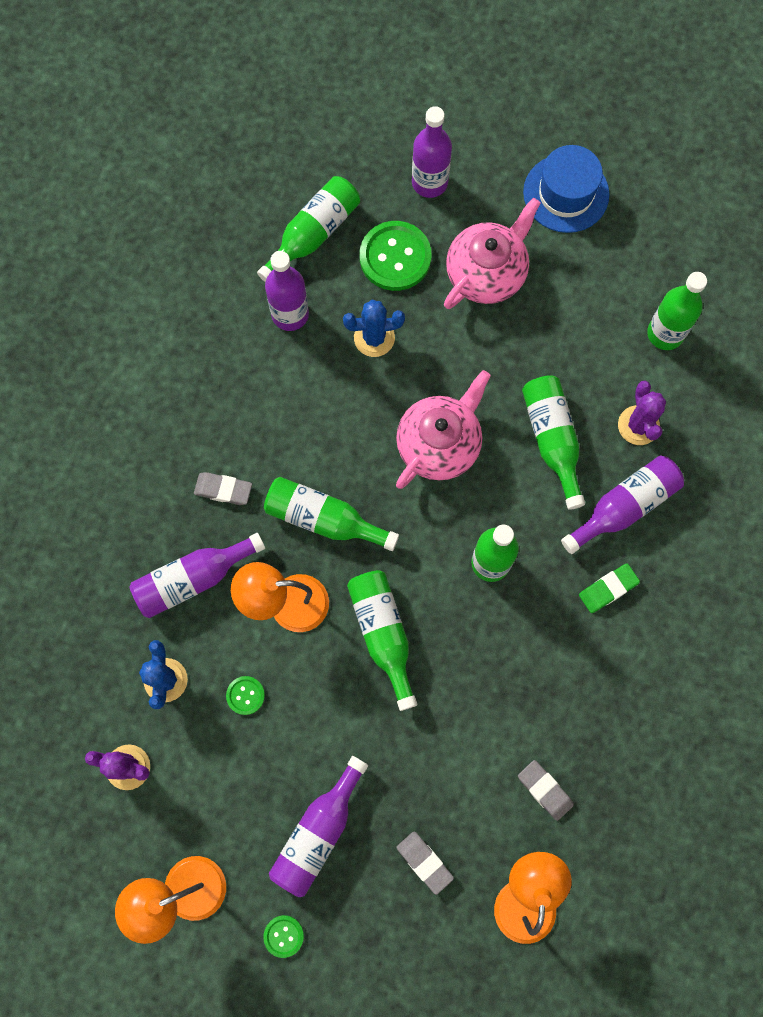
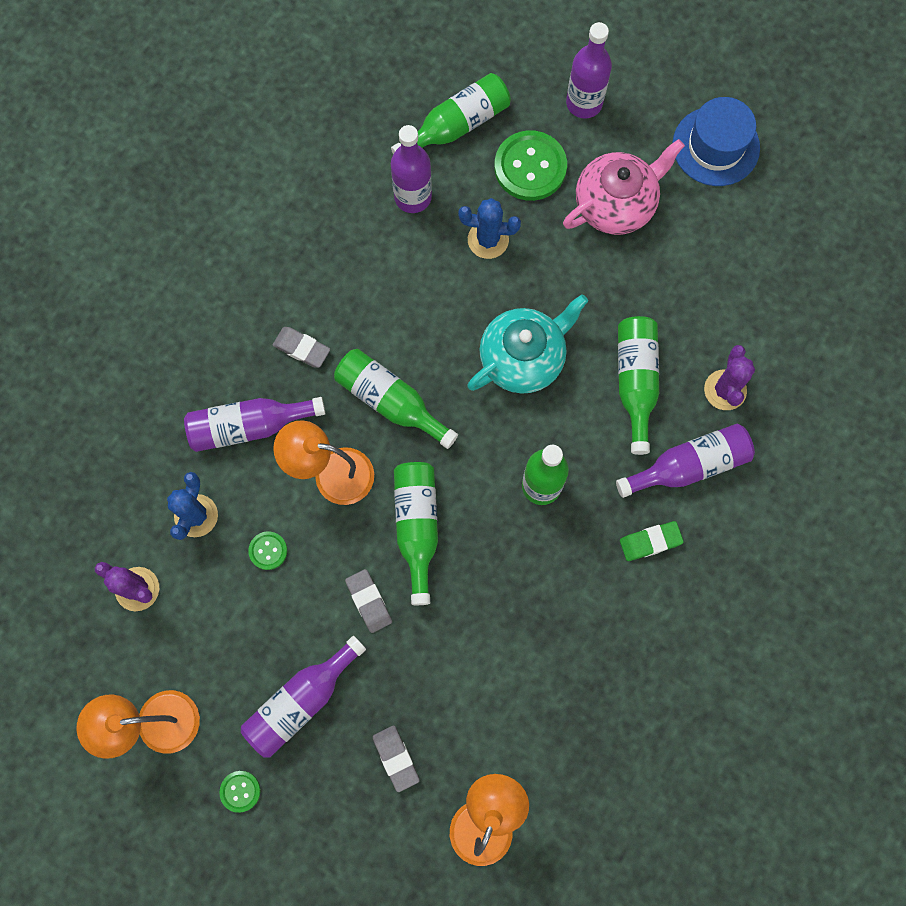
camera: 15 degrees right, 0 degrees up
(439, 444) = (523, 358): pink teapot -> turquoise teapot
(545, 790) = (533, 721): grey eraser -> grey eraser (369, 601)
(665, 333) = (777, 307): green bottle -> none

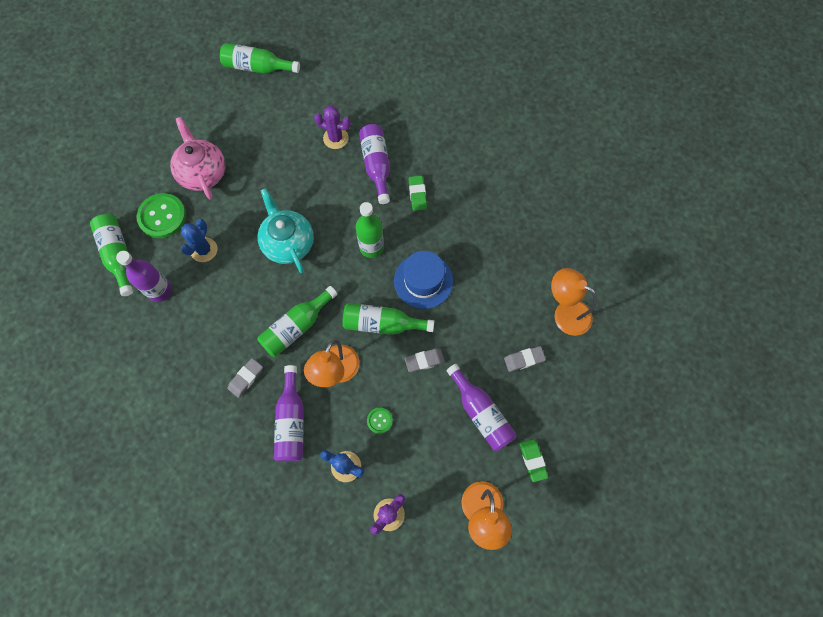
camera: 80 degrees left, 5 degrees down
(240, 791) = (533, 460): green button -> green eraser
(584, 103) = (129, 178): purple bottle -> none
(635, 382) = (319, 184): green bottle -> green bottle (257, 67)
(716, 146) = (183, 112): blue hat -> blue hat (423, 281)

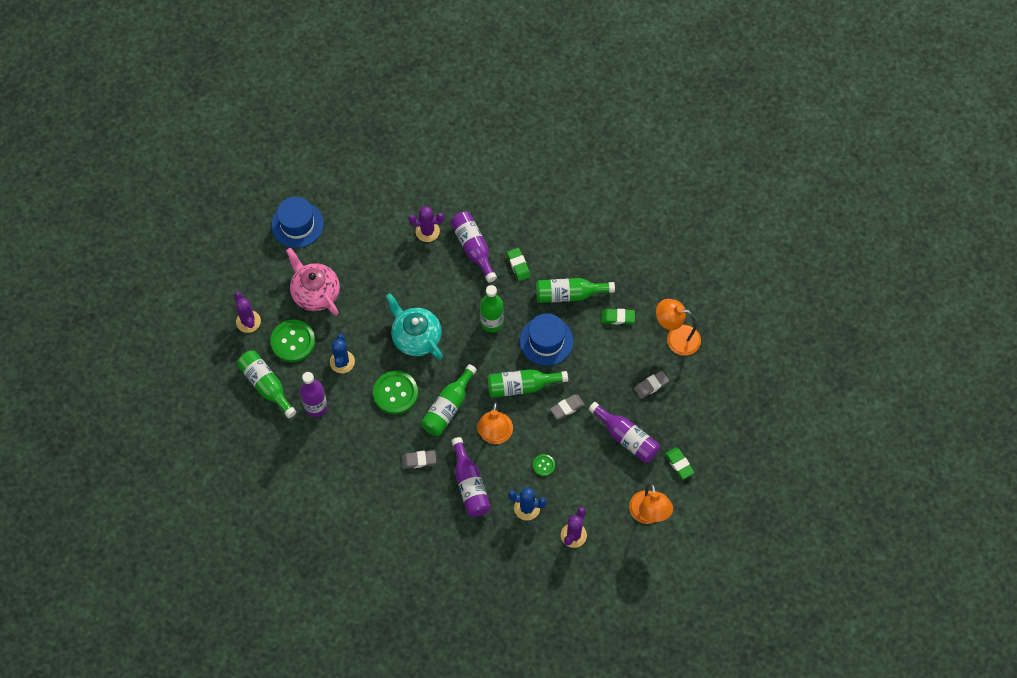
camera: 15 degrees left, 5 degrees down
(126, 185) = (248, 321): none -> purple cactus
(210, 102) = (297, 224): none -> blue hat
(246, 378) = (419, 460): grey eraser -> grey eraser turned 60 degrees clockwise
(247, 297) = (395, 393): none -> green button
(257, 67) = (330, 180): green bottle -> green bottle (569, 294)
(507, 275) = (618, 318): none -> green eraser

